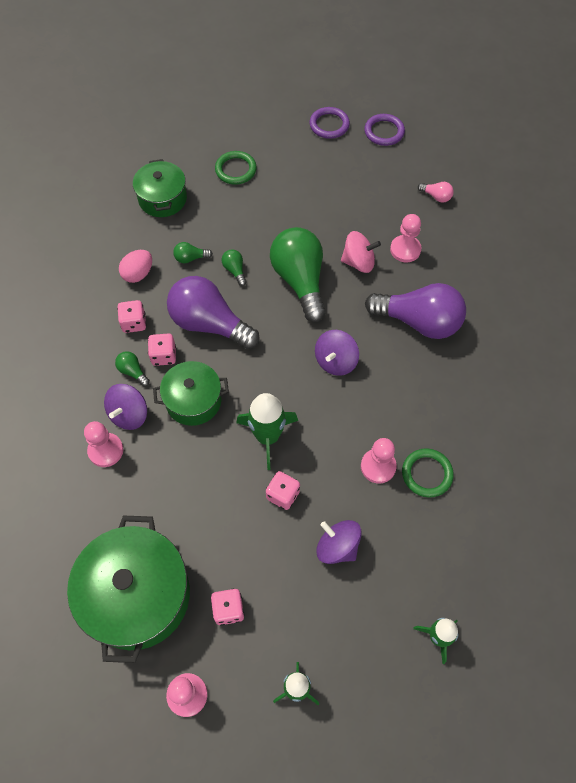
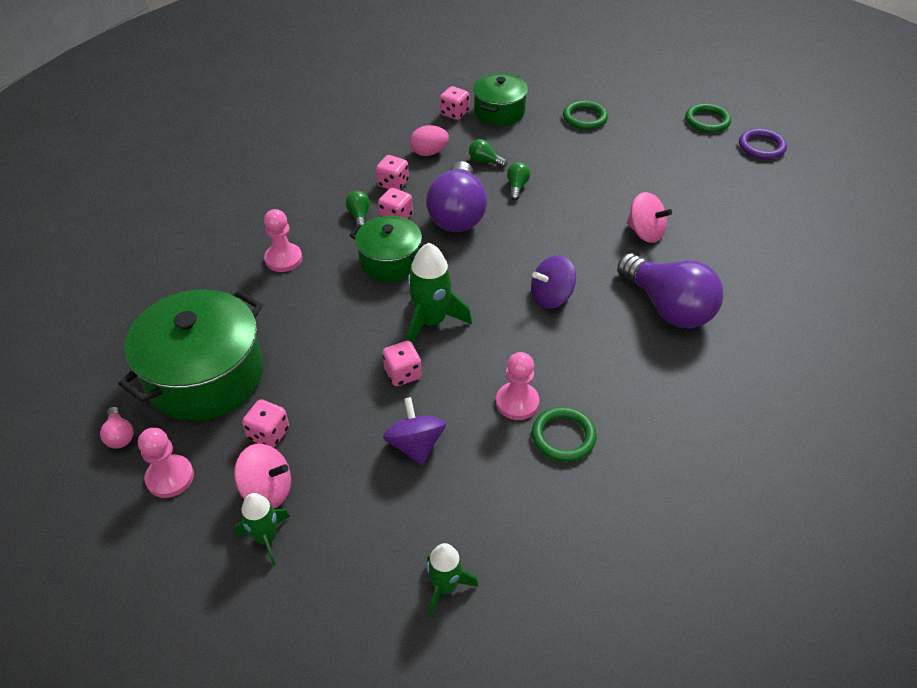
camera: 35 degrees right, 15 degrees down
(126, 220) = (454, 113): none -> pink dice
(129, 414) = (327, 244): purple spinning top -> none
(209, 324) = (457, 214): purple light bulb -> purple light bulb turned 150 degrees counterclockwise
(266, 653) = (267, 490): none -> pink spinning top
(300, 281) = (572, 221): green light bulb -> none
(329, 125) = (707, 121): purple ring -> green ring
(405, 250) = (704, 244): pink pawn -> none
(436, 196) = (776, 217): pink light bulb -> pink light bulb (120, 435)

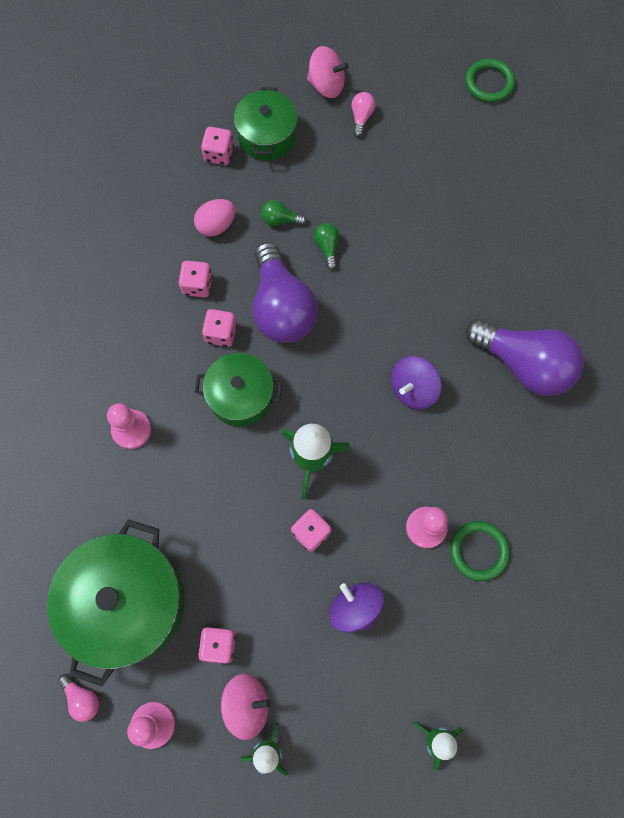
camera: 20 degrees left, 25 degrees up
(359, 216) = (182, 344): green light bulb -> none
(585, 118) = (361, 118): green ring -> pink light bulb
(645, 232) = (474, 272): pink spinning top -> pink spinning top (326, 85)
(761, 147) = (553, 107): purple ring -> none

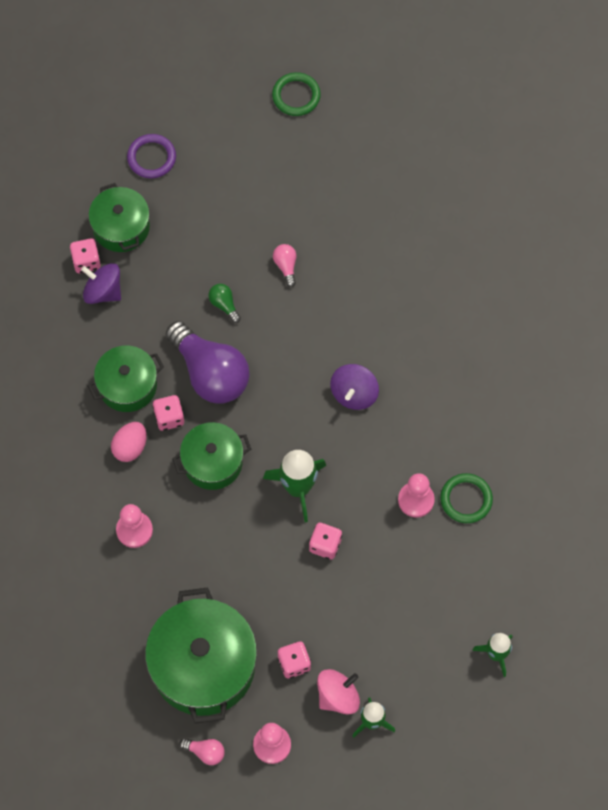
camera: 25 degrees left, 5 degrees down
(197, 285) = (127, 385): pink dice -> green pot
(216, 225) = (117, 326): pink egg -> pink egg (130, 447)
(280, 220) = (171, 297): green light bulb -> none
(326, 85) = (151, 158): pink spinning top -> purple ring
(355, 608) = (388, 587): purple spinning top -> purple spinning top (103, 291)
(361, 118) = (197, 175): pink light bulb -> pink light bulb (286, 266)
(523, 364) = (436, 334): purple light bulb -> none

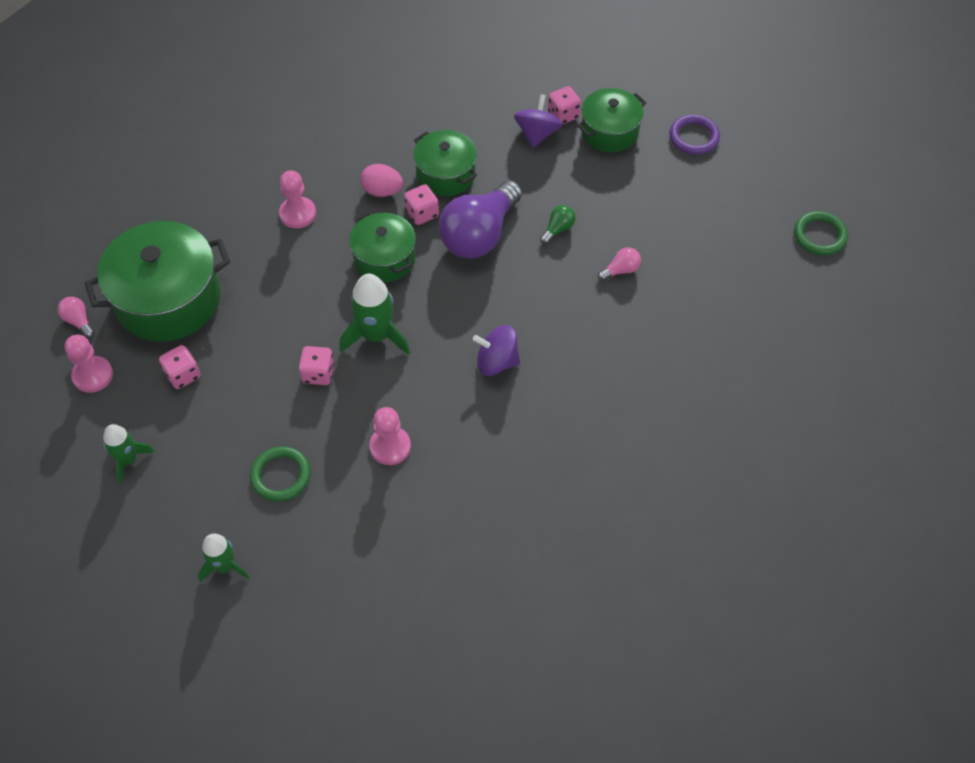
camera: 75 degrees right, 10 degrees down
(205, 752) = (79, 321): pink light bulb -> pink light bulb turned 135 degrees clockwise
(338, 696) = (152, 422): pink spinning top -> none
(466, 499) = (403, 496): green ring -> green ring (281, 476)

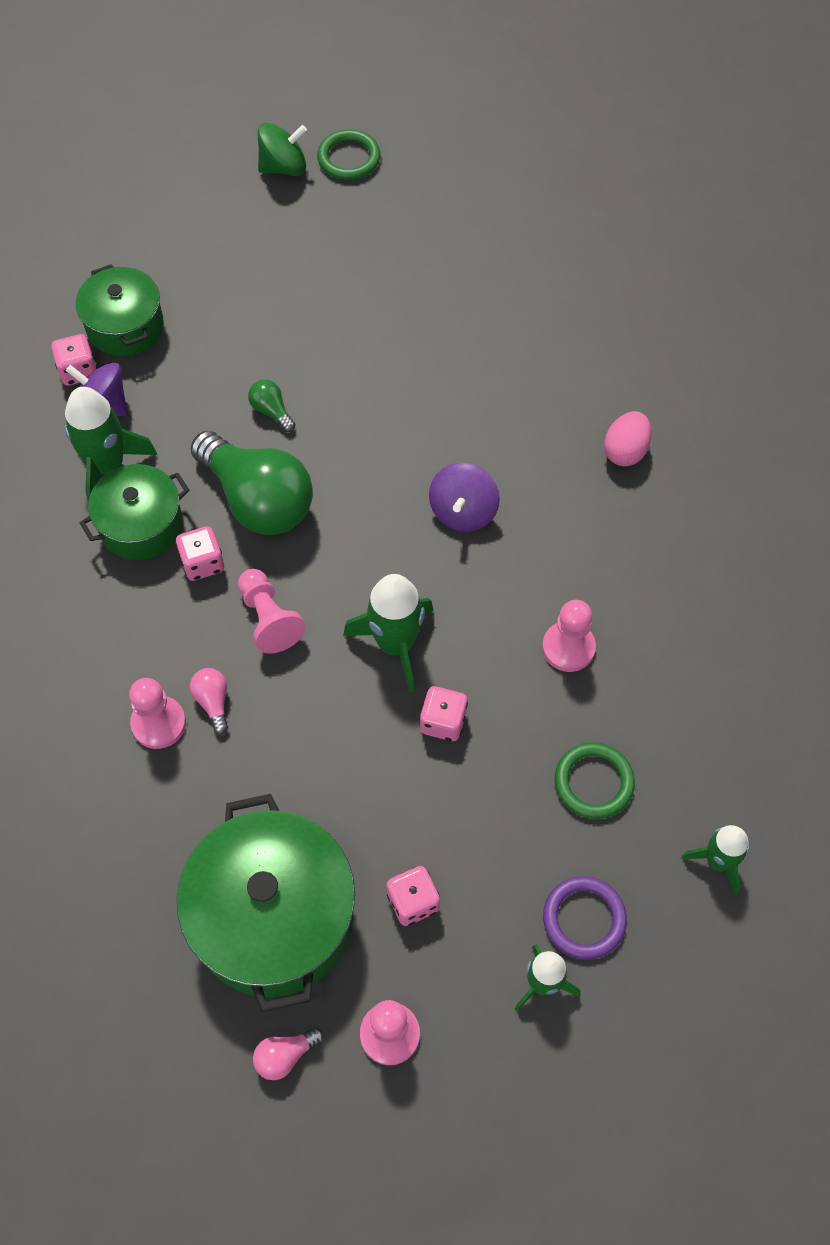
camera: 80 degrees left, 5 degrees up
(382, 191) = (148, 607): pink egg -> pink egg (625, 451)
(384, 258) = (269, 619): green pot -> pink pawn
(479, 235) = (258, 500): purple light bulb -> green light bulb
(489, 147) = (107, 466): none -> green rocket
(620, 270) = (353, 357): pink light bulb -> pink light bulb (213, 702)
(694, 137) = (163, 241): purple ring -> purple ring (584, 919)
(793, 195) = (283, 167): none -> green spinning top

